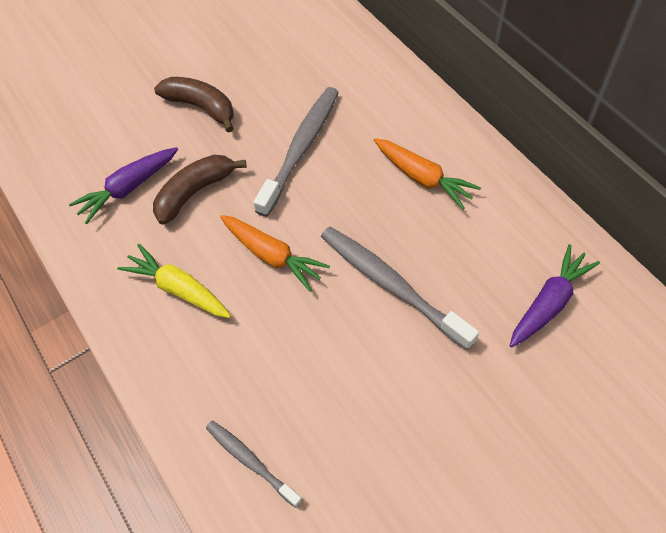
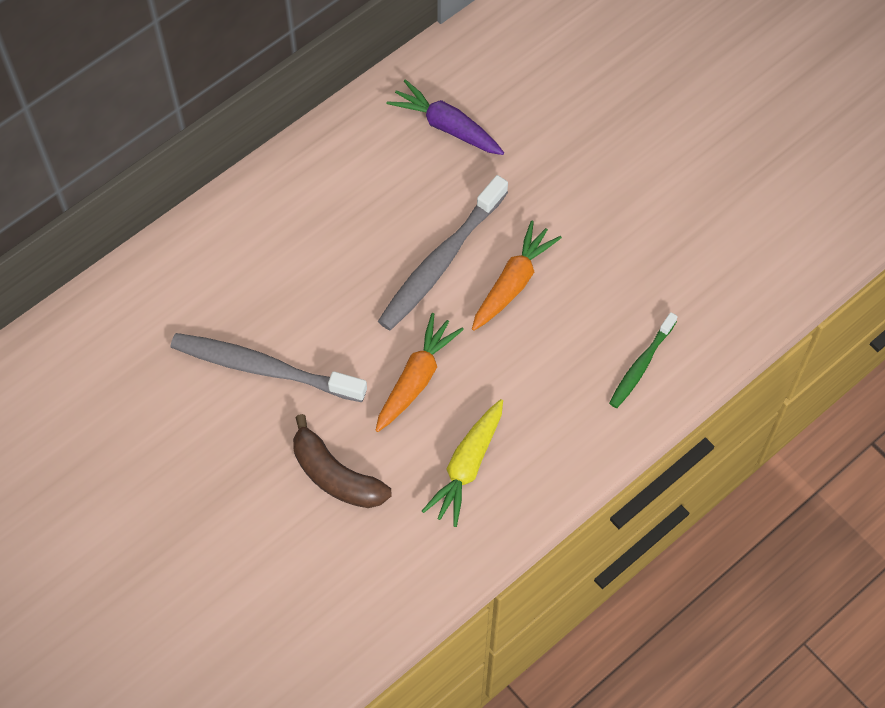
camera: 100 degrees left, 5 degrees up
(128, 189) = (335, 554): purple carrot -> none
(201, 107) = (199, 494): brown banana -> none
(251, 461) = (641, 365): grey toothbrush -> green toothbrush
(423, 178) = (301, 238): orange carrot -> orange carrot (513, 282)

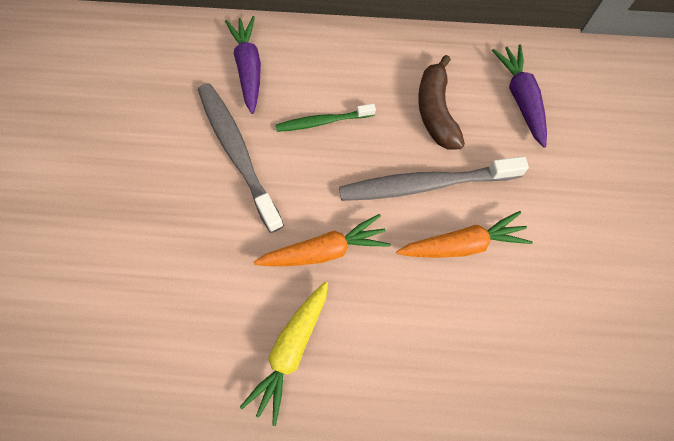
camera: 45 degrees right, 5 degrees up
(190, 292) = (248, 68): none -> purple carrot
(335, 475) = (201, 267): brown banana -> brown banana (436, 111)
(467, 467) = (291, 351): yellow carrot -> yellow carrot turned 45 degrees counterclockwise
(641, 365) = (503, 402): green toothbrush -> green toothbrush (323, 122)

